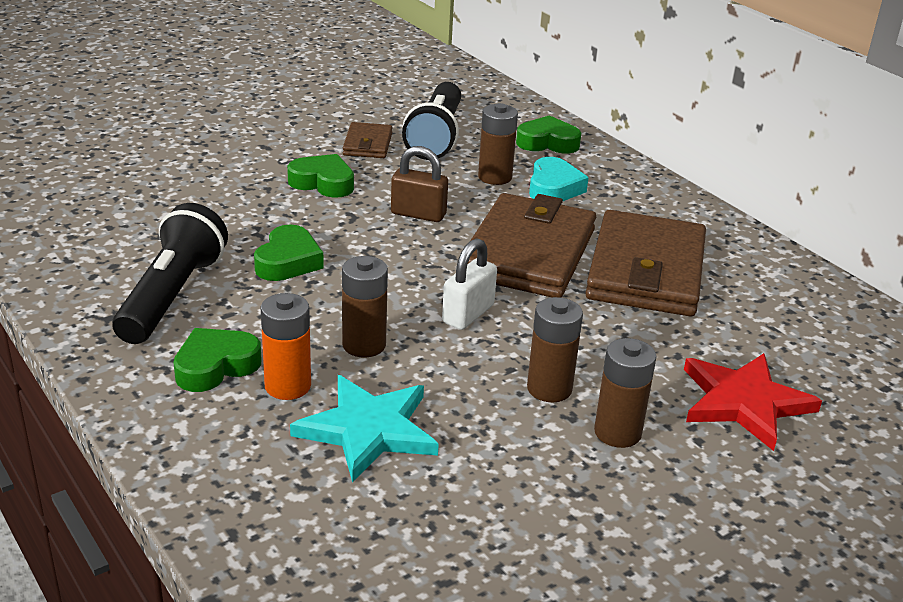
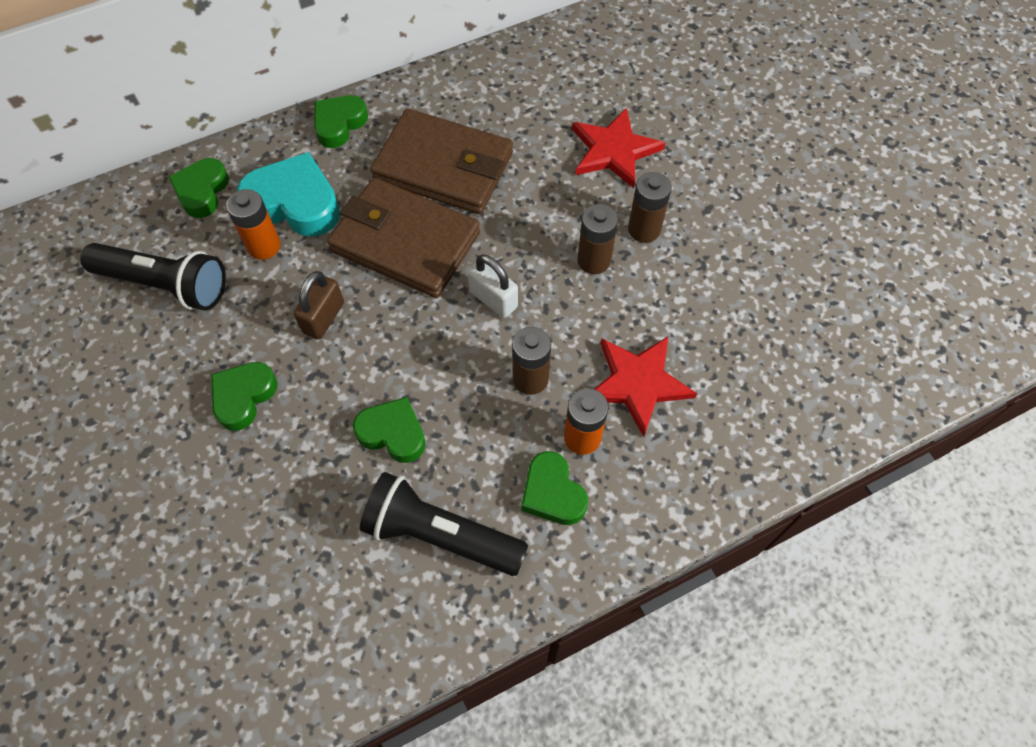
camera: 80 degrees left, 30 degrees up
(367, 144) = (166, 350): brown wallet -> none
(368, 430) = (638, 383): turquoise star -> red star
(495, 177) = (264, 246): brown battery -> orange battery
(553, 188) = (294, 203): turquoise heart -> turquoise heart, size x1.56
(671, 203) = (339, 124): none -> green heart

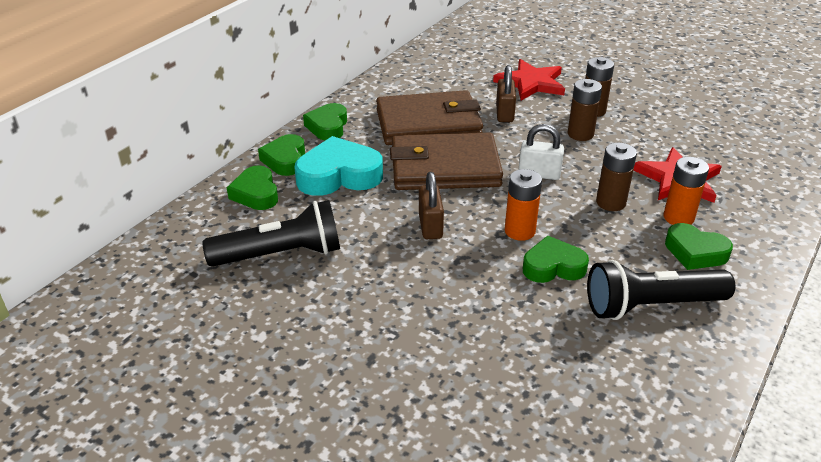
camera: 30 degrees left, 25 degrees down
(244, 397) = (418, 292): green heart -> green heart (285, 160)
(264, 246) = (340, 205): orange battery -> orange battery (519, 231)
(538, 188) = (504, 113): none -> brown padlock

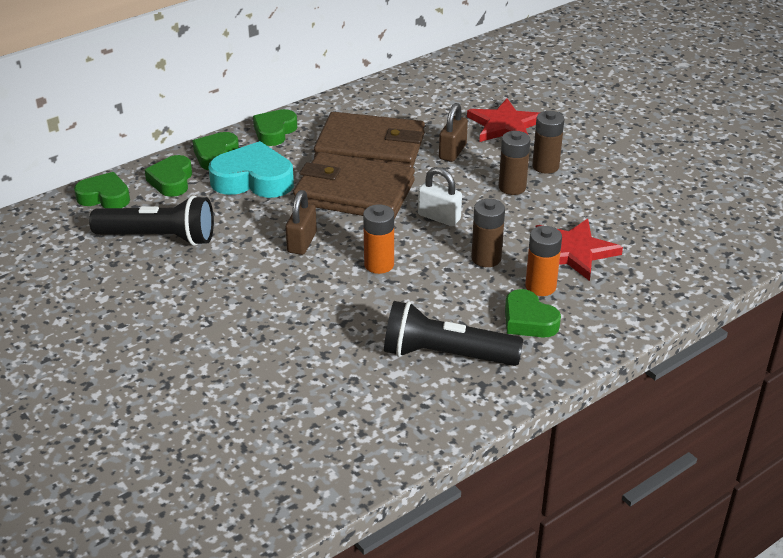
camera: 20 degrees right, 0 degrees up
(553, 266) = (384, 302): green heart -> green heart (104, 197)

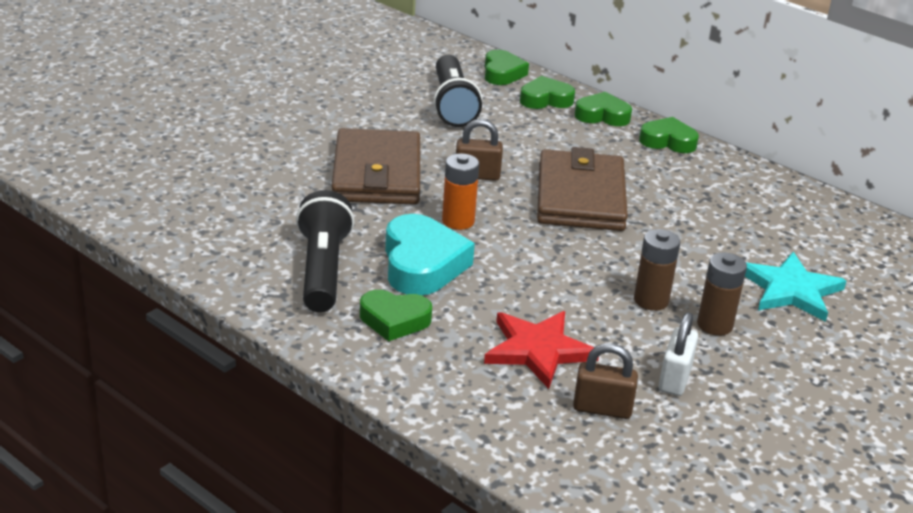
camera: 75 degrees right, 5 degrees down
(253, 180) = (571, 139): turquoise heart -> turquoise heart (422, 264)
(370, 147) = (675, 199): brown wallet -> brown wallet (377, 174)
(439, 217) = (561, 252): white padlock -> white padlock (675, 379)
(452, 152) = (702, 254): brown padlock -> brown padlock (602, 408)
(486, 258) = (497, 287): brown battery -> none
(505, 125) = (791, 290): red star -> turquoise star
(528, 320) = (394, 320): green heart -> green heart turned 120 degrees counterclockwise
(540, 286) = (459, 327): orange battery -> none

